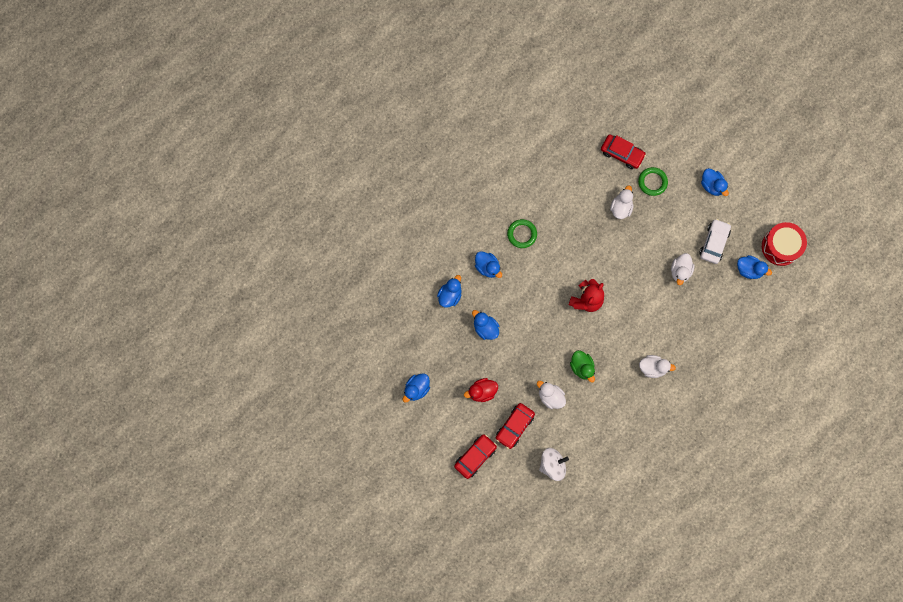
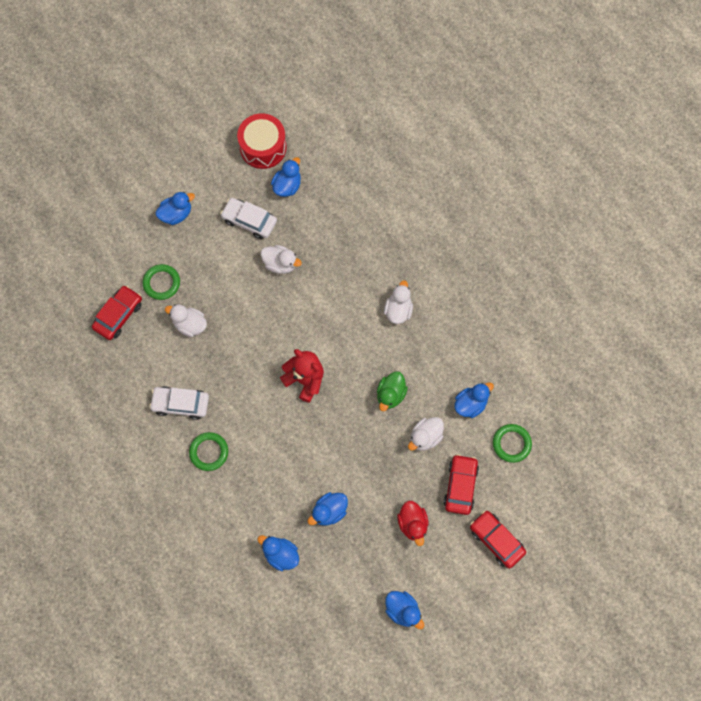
camera: 85 degrees left, 5 degrees down
(487, 267) = (248, 501): blue duck -> blue duck (470, 404)
(514, 426) = (460, 486): red car -> red car turned 120 degrees counterclockwise
(552, 465) = (511, 444): white spinning top -> green ring
(556, 209) = (180, 404): none -> white car
(582, 367) = (390, 394): green duck -> green duck turned 135 degrees clockwise

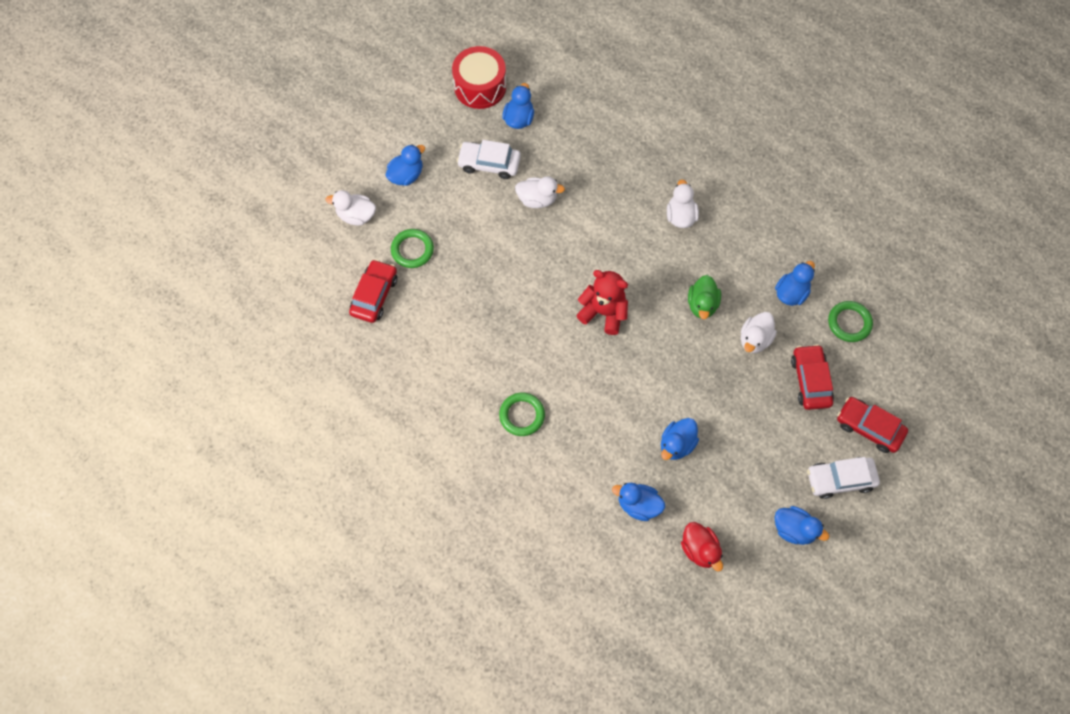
camera: 15 degrees left, 5 degrees down
(180, 404) = (474, 372): white car -> white car (840, 479)
(190, 325) = (458, 286): white duck -> white duck (356, 216)
(412, 524) = (772, 434): red duck -> red duck (700, 549)

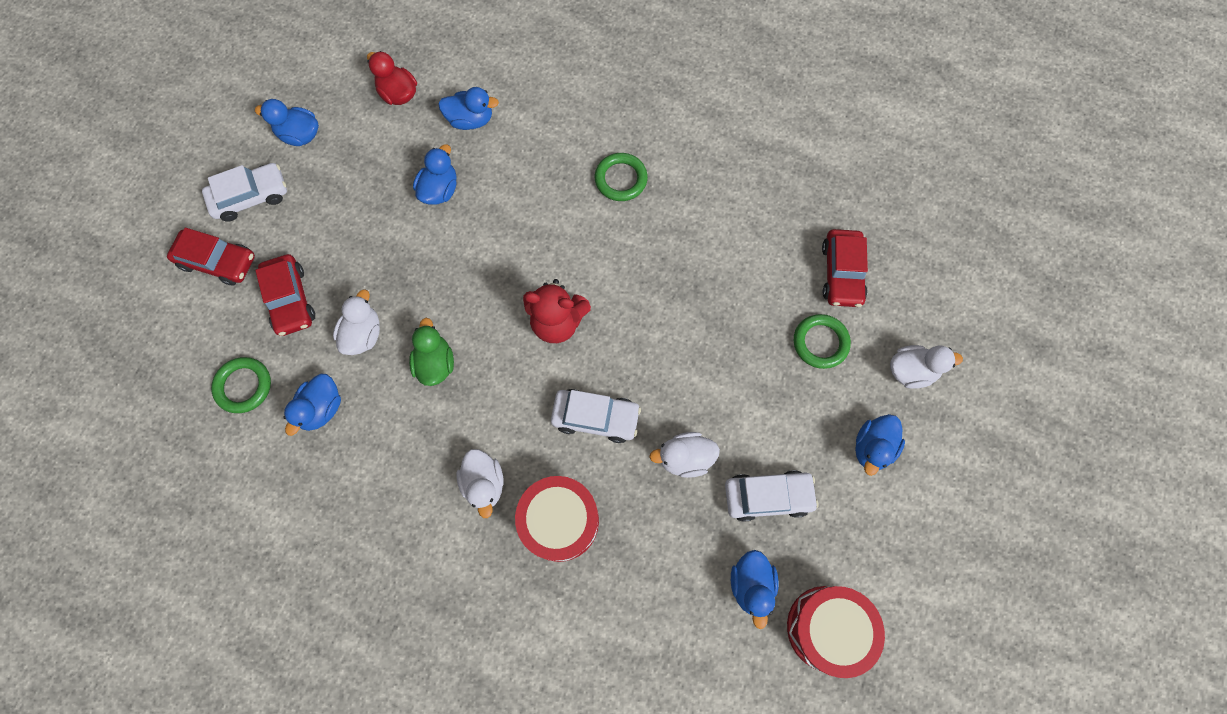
camera: 165 degrees right, 5 degrees up
(592, 239) = (595, 417): none -> white car
(633, 182) = (559, 521): none -> red drum

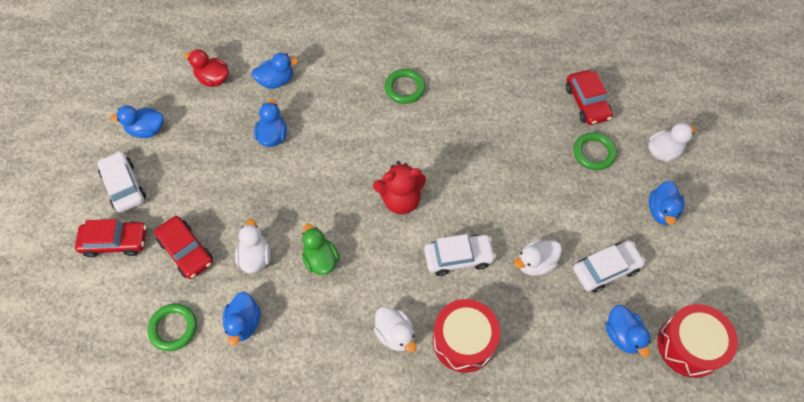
camera: 20 degrees left, 10 degrees down
(250, 197) = (124, 186): white car -> white car turned 75 degrees counterclockwise

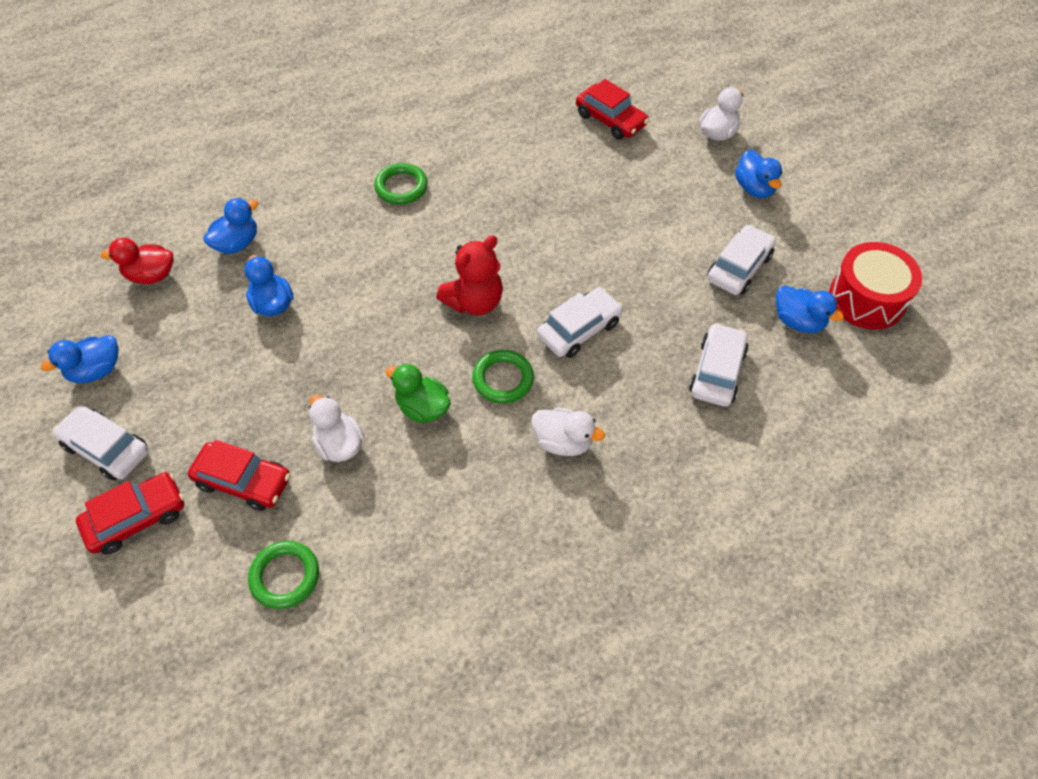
camera: 30 degrees left, 5 degrees down
(244, 323) = (374, 523): blue duck -> none
(464, 341) = (643, 409): red drum -> none
(535, 263) = (664, 296): white duck -> none
(535, 341) = (717, 372): none -> white car
(594, 153) = (650, 164): green ring -> green ring (503, 379)

